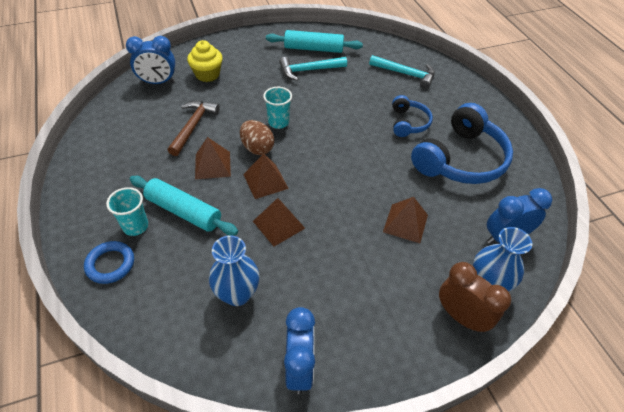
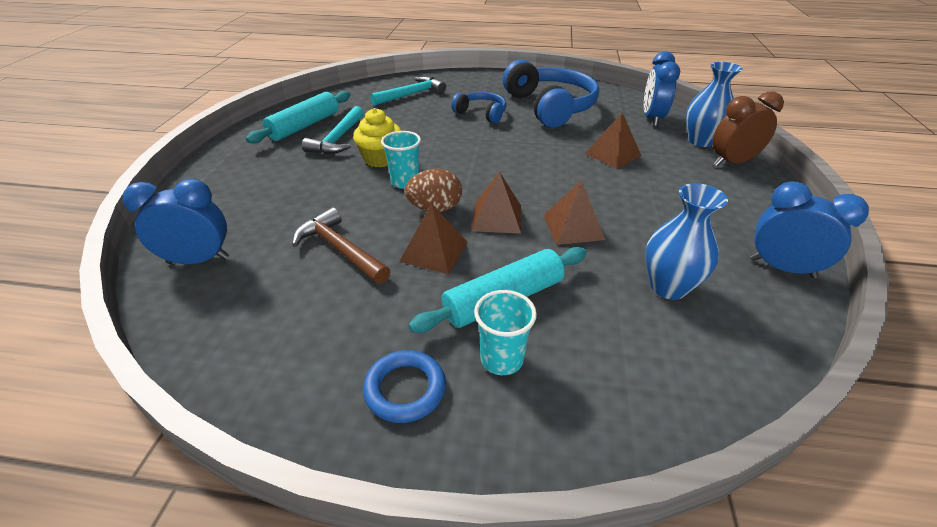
camera: 60 degrees left, 10 degrees down
(110, 264) = (566, 408): blue ring -> blue ring (405, 389)
(158, 82) = (198, 260): blue clock -> blue clock turned 120 degrees counterclockwise
(207, 74) = (245, 210): yellow cupcake -> yellow cupcake (381, 159)

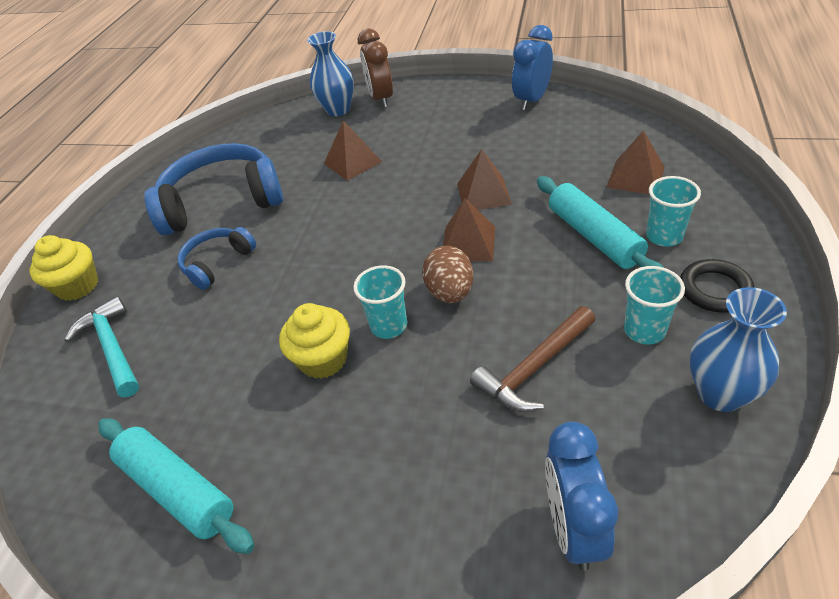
camera: 80 degrees left, 5 degrees up
(338, 139) = (245, 425): turquoise hammer -> none
(361, 320) = (644, 330): none -> turquoise cup
(405, 389) = (714, 289): blue ring -> black ring
(434, 251) = (529, 287): brown pyramid -> brown pyramid (635, 177)
(465, 77) = (78, 286): none -> yellow cupcake
(652, 118) = (281, 132): blue clock -> none
(668, 287) = (561, 150): blue vase -> blue vase (720, 394)

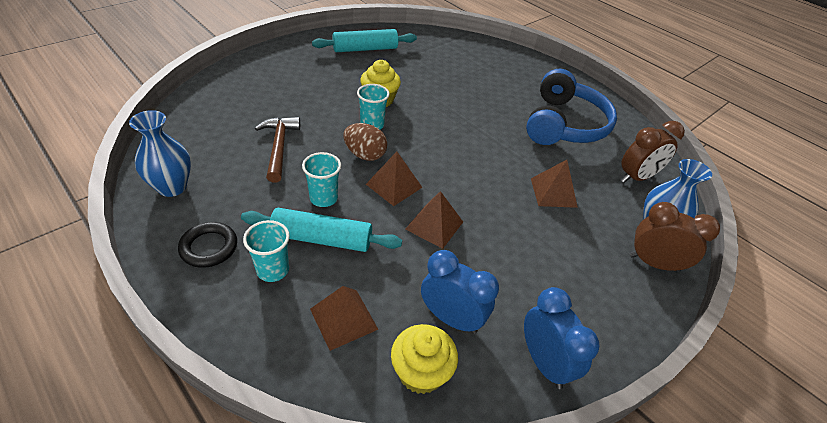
camera: 115 degrees right, 0 degrees up
(78, 286) = (531, 63): yellow cupcake -> yellow cupcake (421, 372)
(112, 347) = (469, 59): turquoise hammer -> none
(217, 263) = (498, 101): blue headphones -> none
(275, 137) = (636, 177): none -> brown clock
(573, 528) = (208, 109): blue clock -> blue clock (451, 318)
(644, 330) = (236, 196): turquoise cup -> turquoise cup (323, 198)

